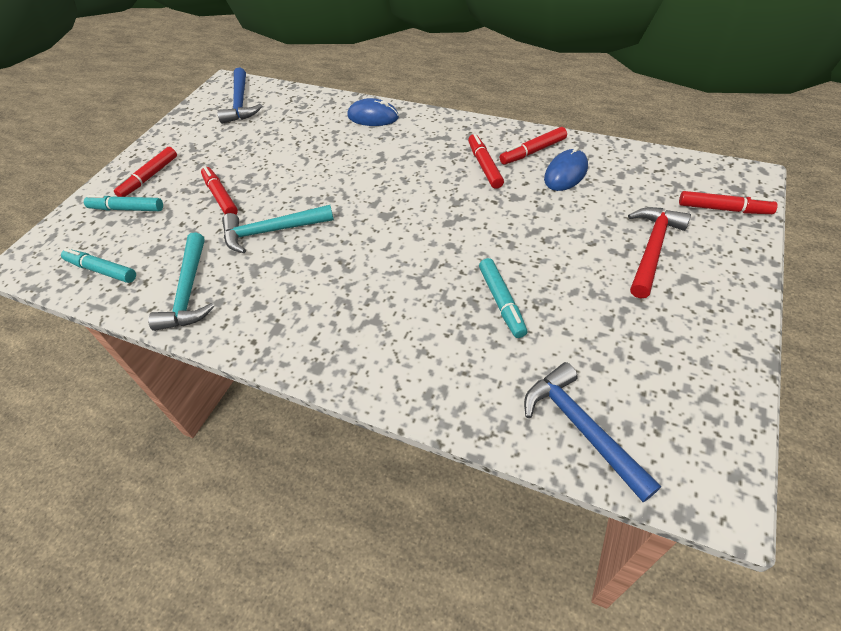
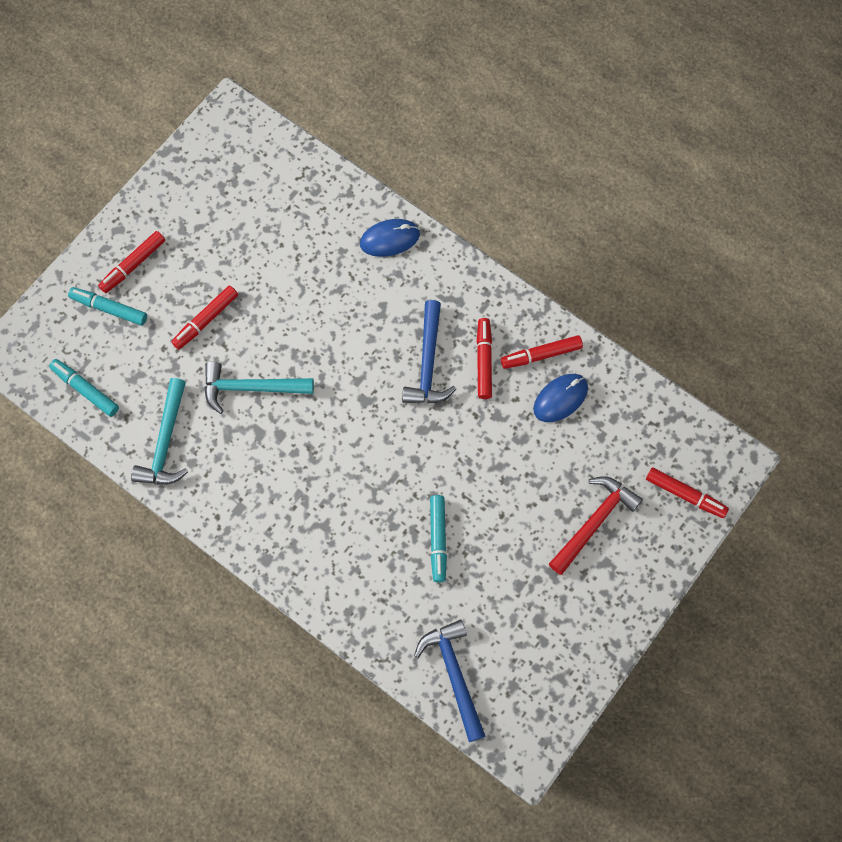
camera: 10 degrees right, 20 degrees up
(220, 196) = (206, 320): red marker -> red marker turned 120 degrees counterclockwise
(240, 103) = (244, 161): blue hammer -> blue hammer (428, 363)
(373, 117) = (390, 239): blue mouse -> blue mouse turned 45 degrees counterclockwise

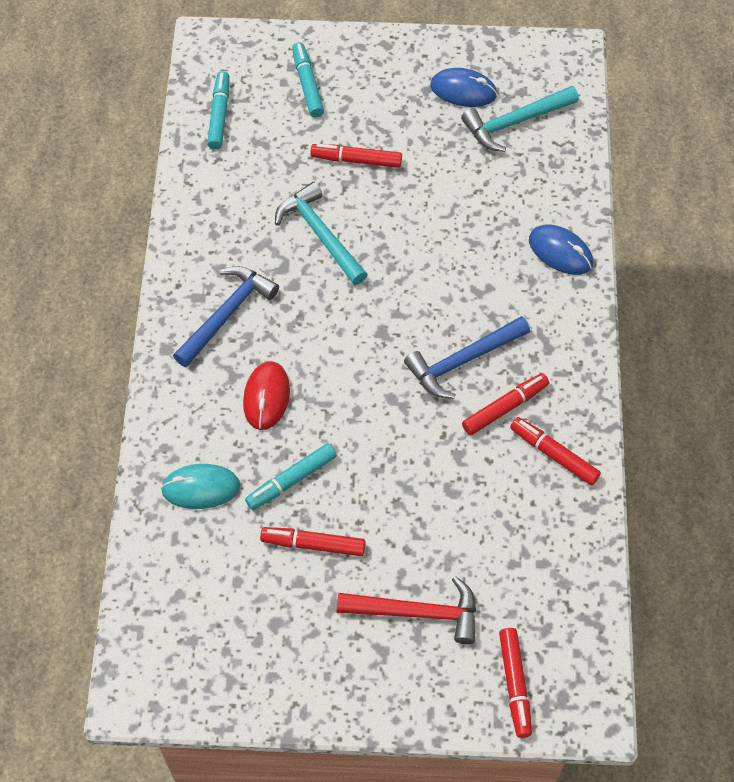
camera: 55 degrees right, 10 degrees down
(133, 265) = (362, 76): red marker -> red marker (313, 544)
(165, 442) = (217, 203): turquoise hammer -> turquoise hammer (515, 122)
(359, 514) = (266, 397): none -> red mouse
(399, 606) = (201, 488): none -> turquoise mouse
(454, 675) = (166, 579): blue hammer -> blue hammer (227, 314)
(560, 398) = (522, 500): blue mouse -> blue mouse (463, 90)

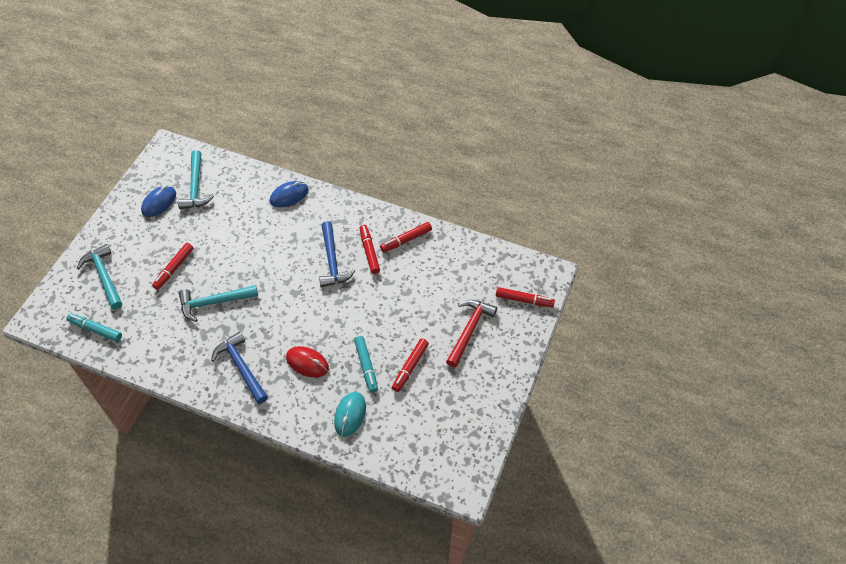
camera: 70 degrees left, 5 degrees down
(307, 84) = (104, 276): turquoise marker -> turquoise hammer

